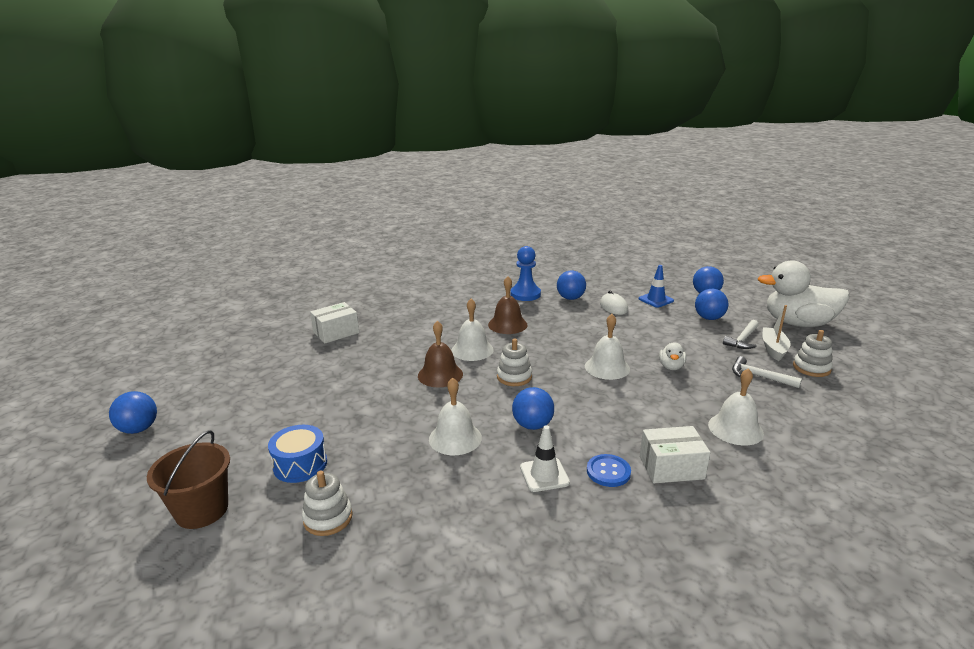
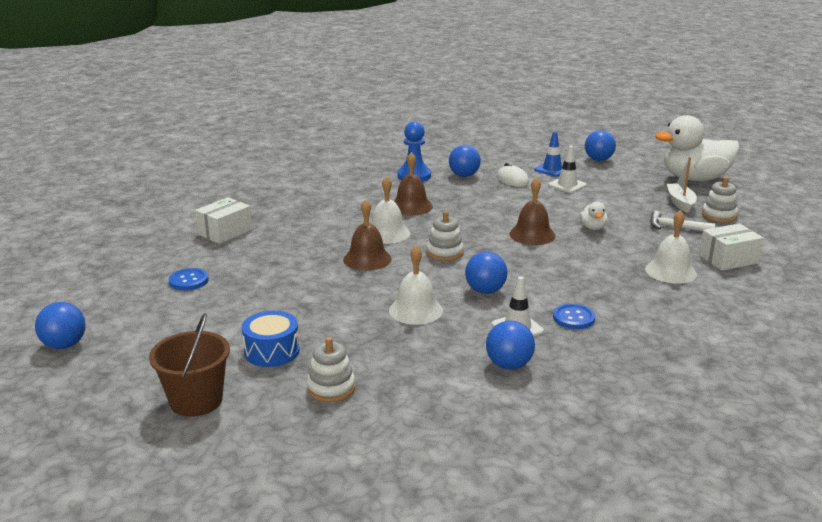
camera: 15 degrees left, 0 degrees up
(277, 377) = (189, 281): none -> blue button
(607, 367) = (532, 235): white bell -> brown bell
(664, 317) = (567, 185): none -> white traffic cone
(671, 467) = (627, 307): white box -> white box (728, 259)
(709, 318) = (610, 182): blue ball -> blue ball (509, 365)
(743, 339) = (649, 198): white hammer -> none

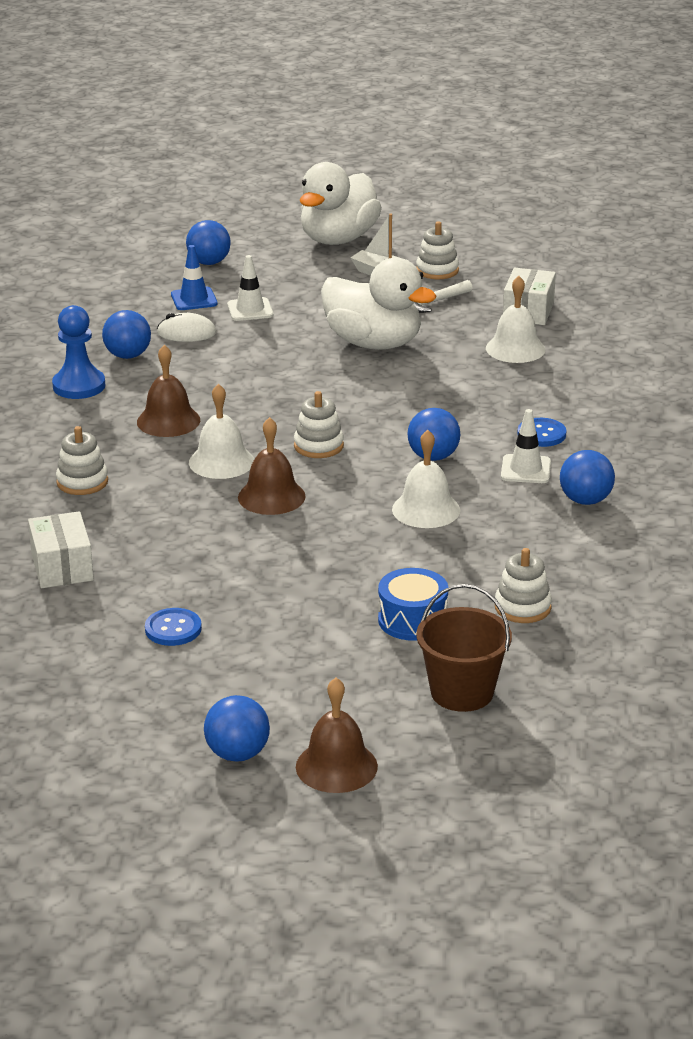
camera: 55 degrees left, 5 degrees up
(317, 208) = (82, 482): none -> white stacking toy
(532, 235) = (344, 381): brown bell -> brown bell (336, 766)
(592, 228) = (374, 343): white duck -> white duck, size x2.36

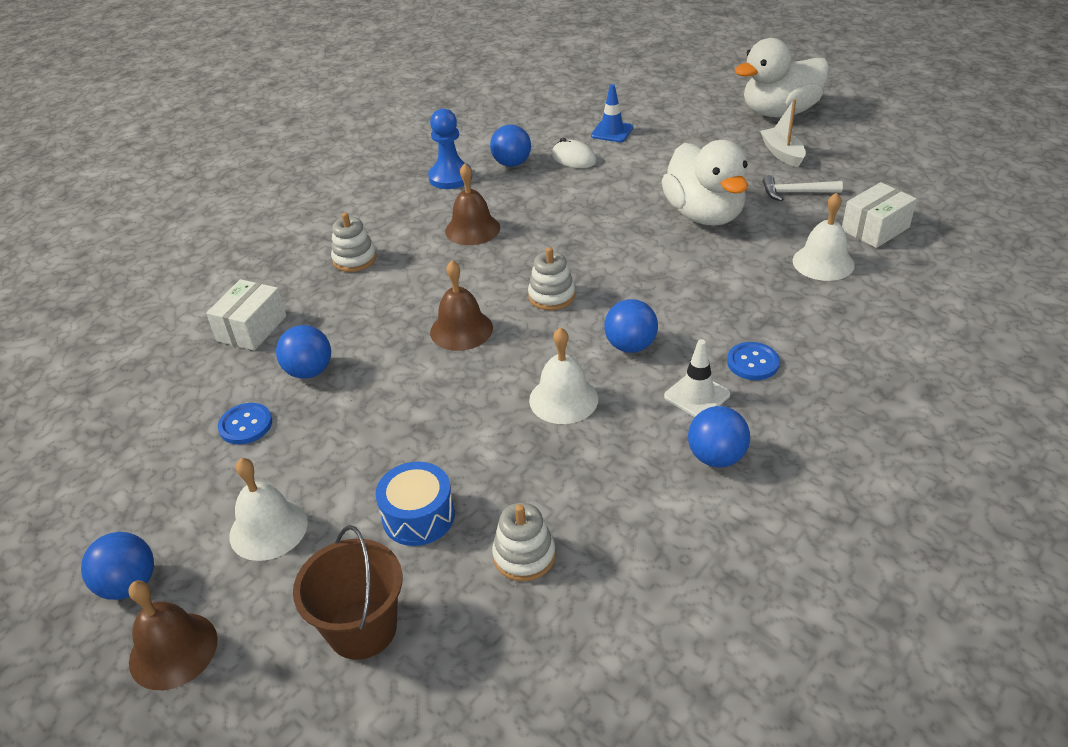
camera: 40 degrees right, 10 degrees up
(209, 262) = (658, 105): blue ball -> blue ball (309, 371)
(221, 461) = (465, 281): white bell -> white bell (268, 528)
(250, 310) = (642, 153): white traffic cone -> none
(437, 270) = (833, 164): white stacking toy -> none

